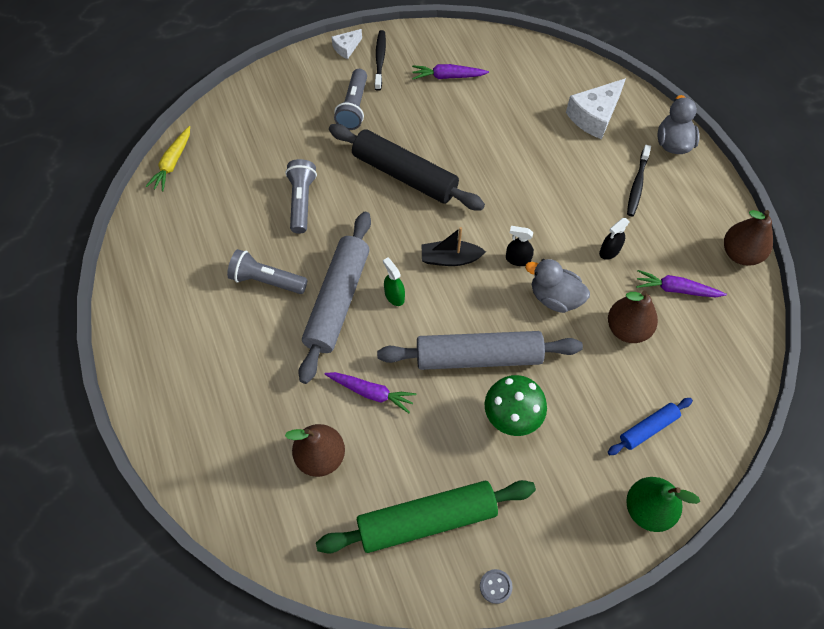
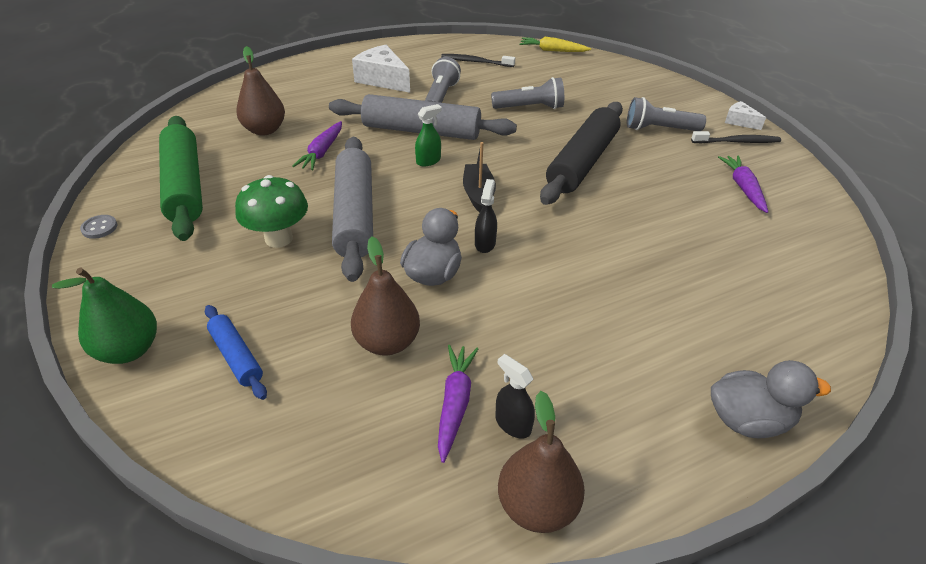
camera: 85 degrees right, 20 degrees down
(594, 116) = (753, 321): white cheese -> white cheese (382, 79)
(609, 251) = (511, 328): black spray bottle -> black spray bottle (513, 424)
(637, 185) = (640, 366): black toothbrush -> black toothbrush (475, 62)

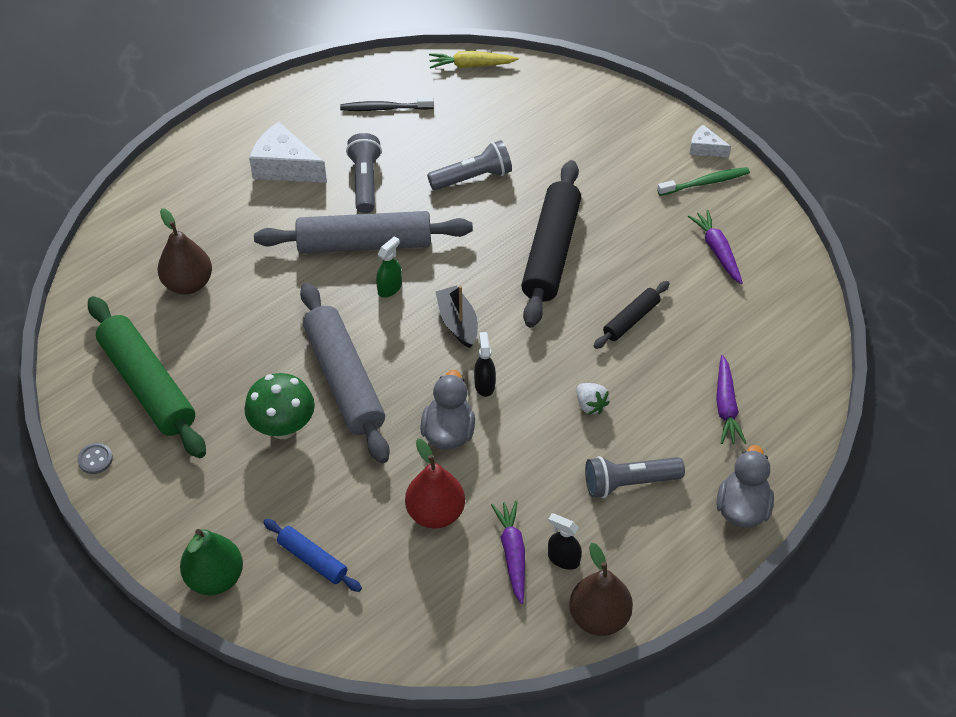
camera: 15 degrees left, 10 degrees up
(322, 152) = (269, 302): purple carrot -> purple carrot (726, 407)
(387, 342) = (435, 513): brown pear -> red pear
(587, 281) = (590, 405): none -> white strawberry
(647, 222) = (631, 319): none -> black rolling pin
(659, 129) = (621, 181): grey flashlight -> grey flashlight (629, 483)
(737, 142) = (705, 182): black toothbrush -> green toothbrush
(748, 420) = (742, 508): grey duck -> grey duck turned 60 degrees counterclockwise

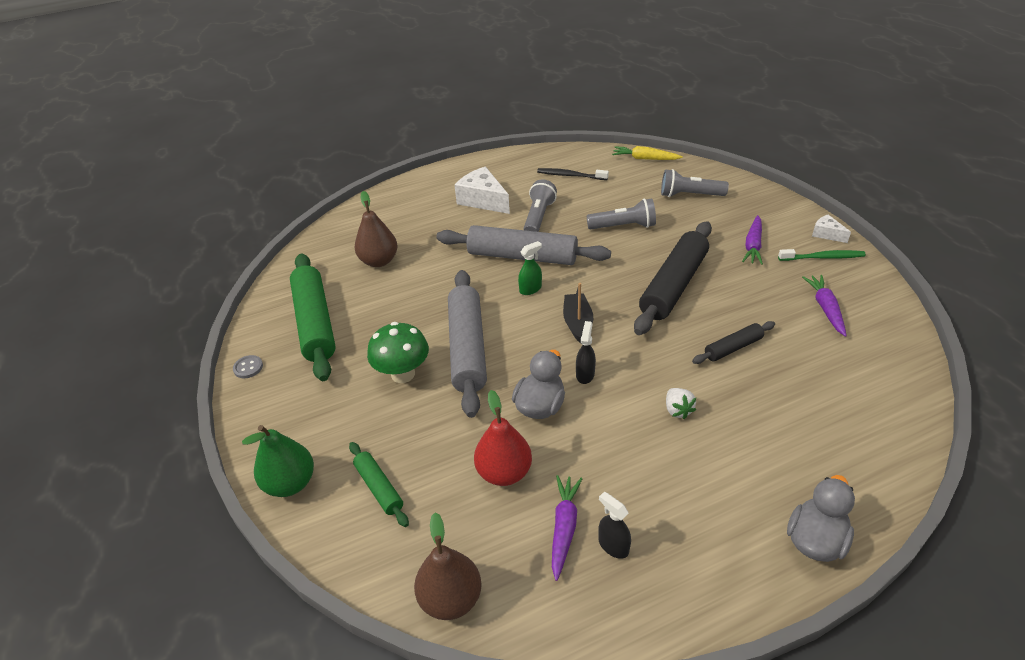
camera: 20 degrees right, 10 degrees down
(312, 559) = (379, 488): blue rolling pin -> green rolling pin
(599, 617) = (634, 616): brown pear -> brown pear (451, 599)
(629, 483) = (698, 487): grey flashlight -> grey flashlight (689, 195)
(726, 407) = (813, 438): purple carrot -> purple carrot (753, 245)

